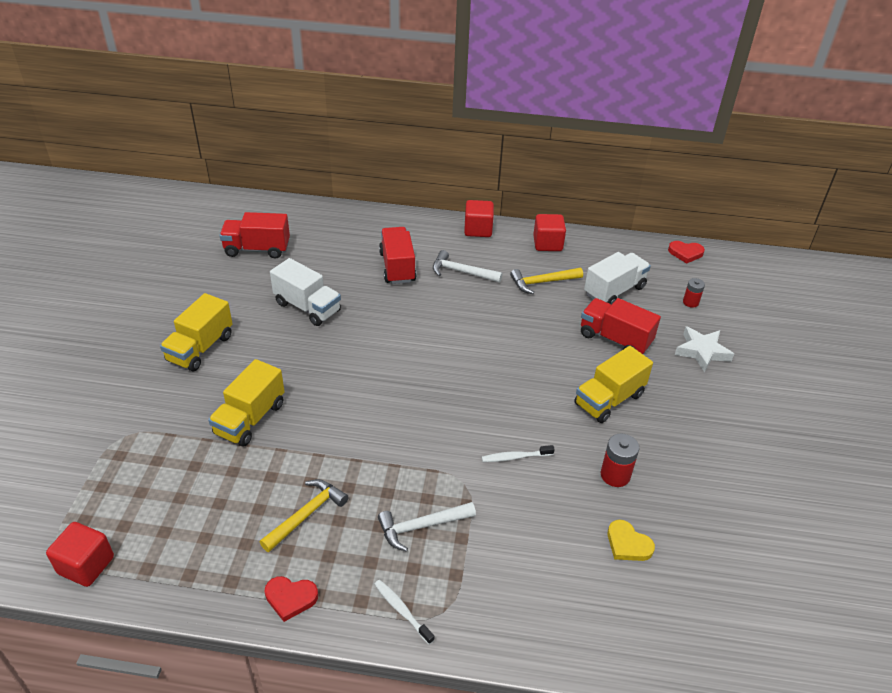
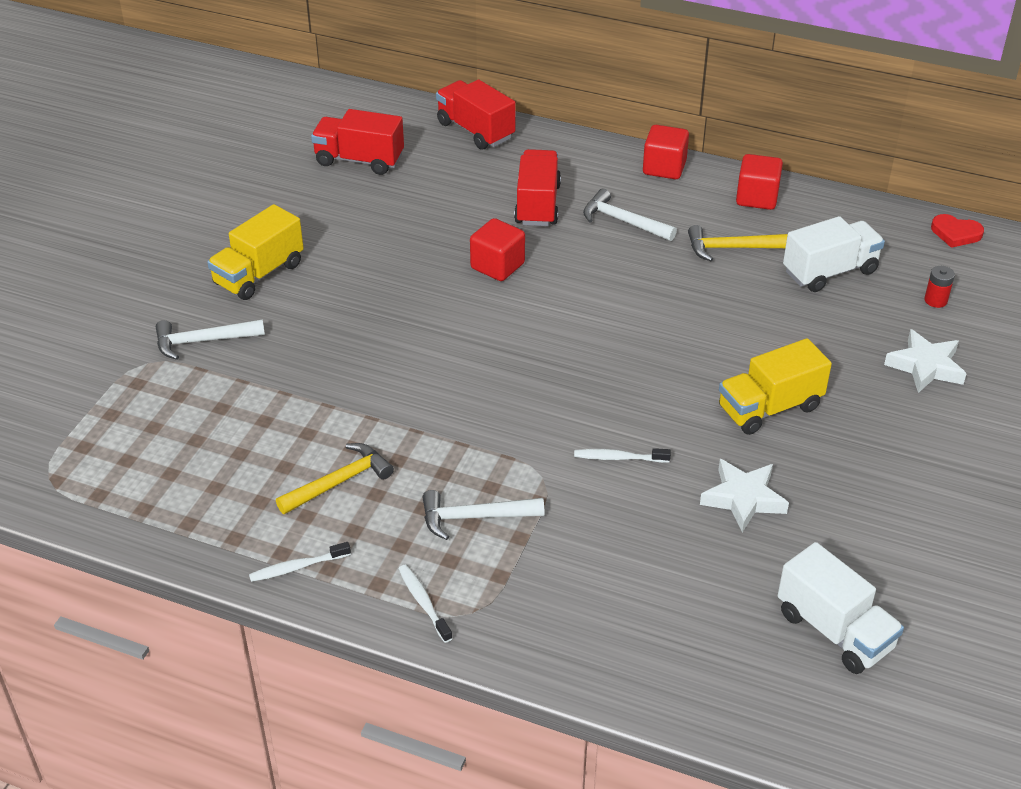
camera: 15 degrees right, 0 degrees up
(86, 565) = (77, 494): red cube -> red cube (497, 266)
(167, 410) = (203, 341): none -> white hammer
(250, 419) = (299, 365): yellow truck -> none
(290, 598) = (297, 567): red heart -> white toothbrush
(307, 307) = (405, 241): white truck -> white truck (834, 630)
(615, 339) = (807, 334): red truck -> red truck (475, 130)
(615, 475) = (743, 499): red battery -> white star
(628, 544) = (730, 579): yellow heart -> none

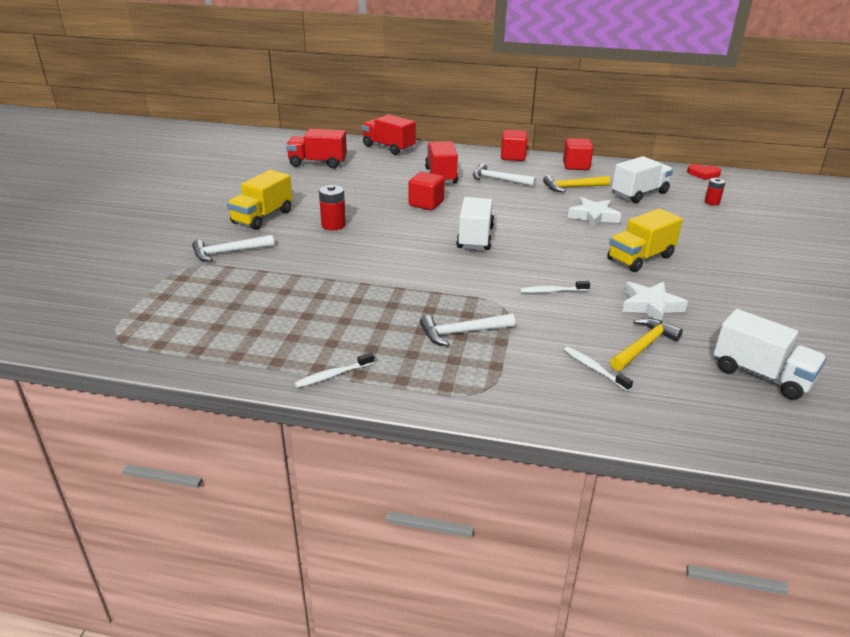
camera: 10 degrees left, 10 degrees down
(339, 482) = (351, 321): yellow hammer -> yellow hammer (643, 346)
(354, 299) = (333, 225): none -> red battery
(423, 602) = (442, 388): white toothbrush -> white toothbrush (594, 369)
(547, 344) = (475, 238): none -> white truck
(925, 366) = (726, 231): white star -> white star (593, 216)

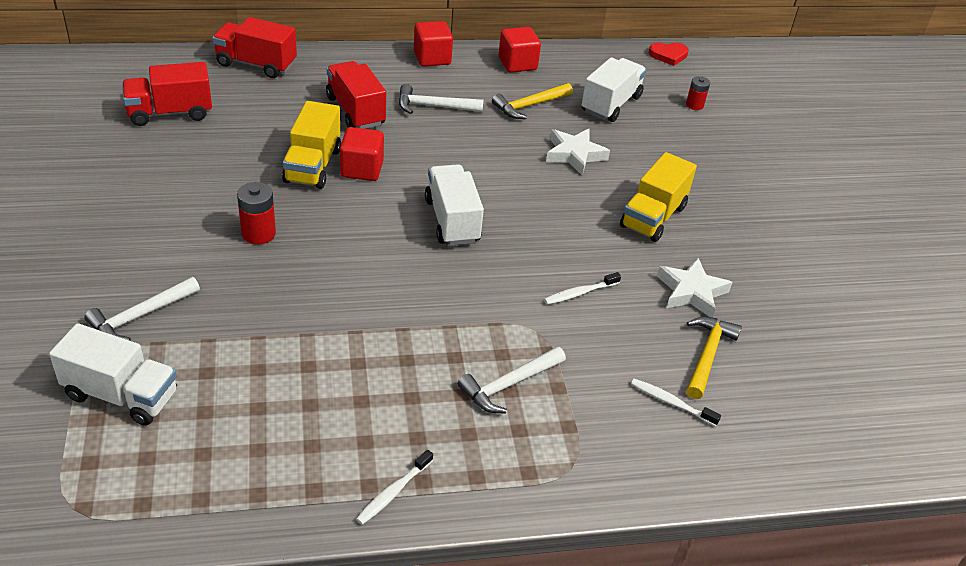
camera: 25 degrees left, 10 degrees up
(262, 217) = (150, 238): yellow truck -> yellow truck (312, 166)
(761, 375) = (830, 367): white truck -> white truck (121, 395)

